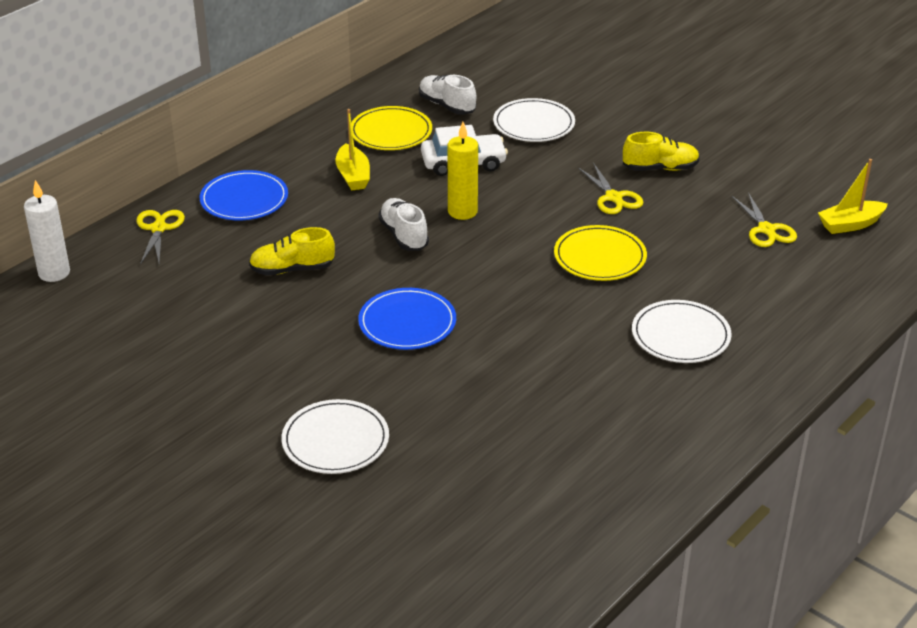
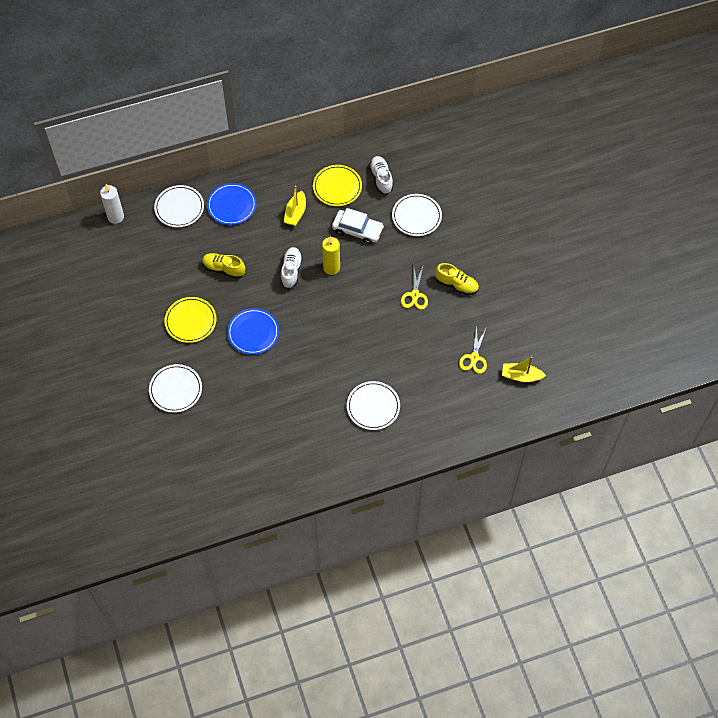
camera: 30 degrees right, 25 degrees up
(158, 228) = (179, 207): yellow scissors -> white plate
(600, 257) = (375, 334): yellow plate -> yellow plate (190, 321)

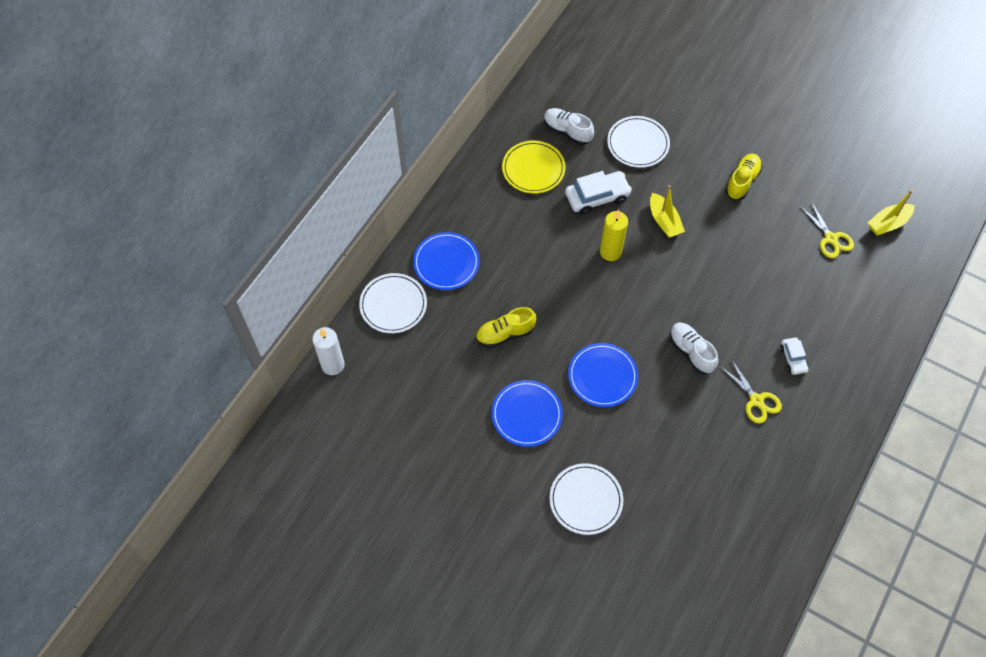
camera: 40 degrees left, 0 degrees up
(190, 321) = (526, 414): yellow plate -> blue plate
(291, 271) = (575, 284): white shoe -> white shoe (691, 352)
(295, 213) = (519, 224): yellow boat -> yellow boat (664, 221)
(373, 406) = (793, 358): white plate -> white car
(415, 295) = (715, 220): yellow scissors -> yellow scissors (756, 400)
(456, 284) = (742, 181): yellow shoe -> yellow shoe turned 45 degrees counterclockwise

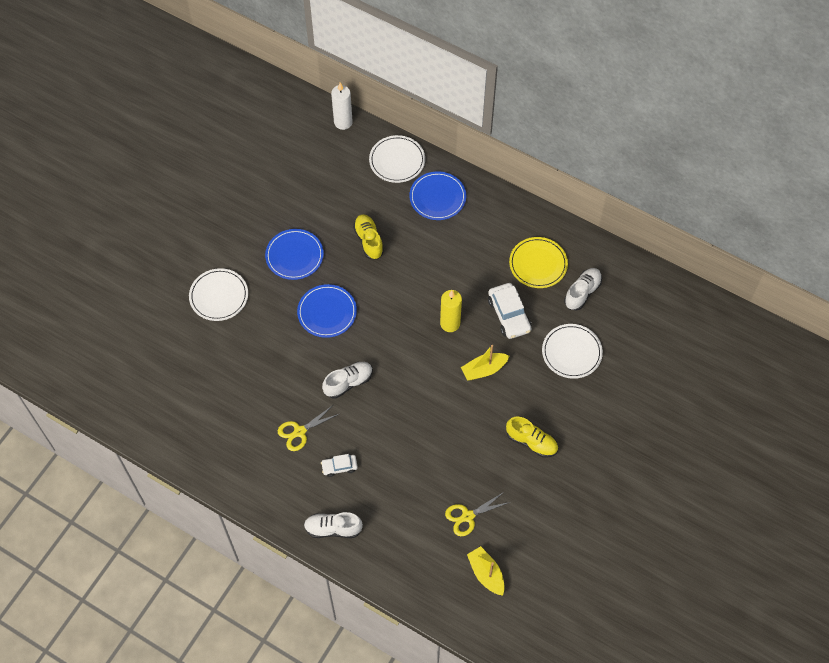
camera: 90 degrees right, 0 degrees up
(864, 363) = (333, 529): none -> white shoe

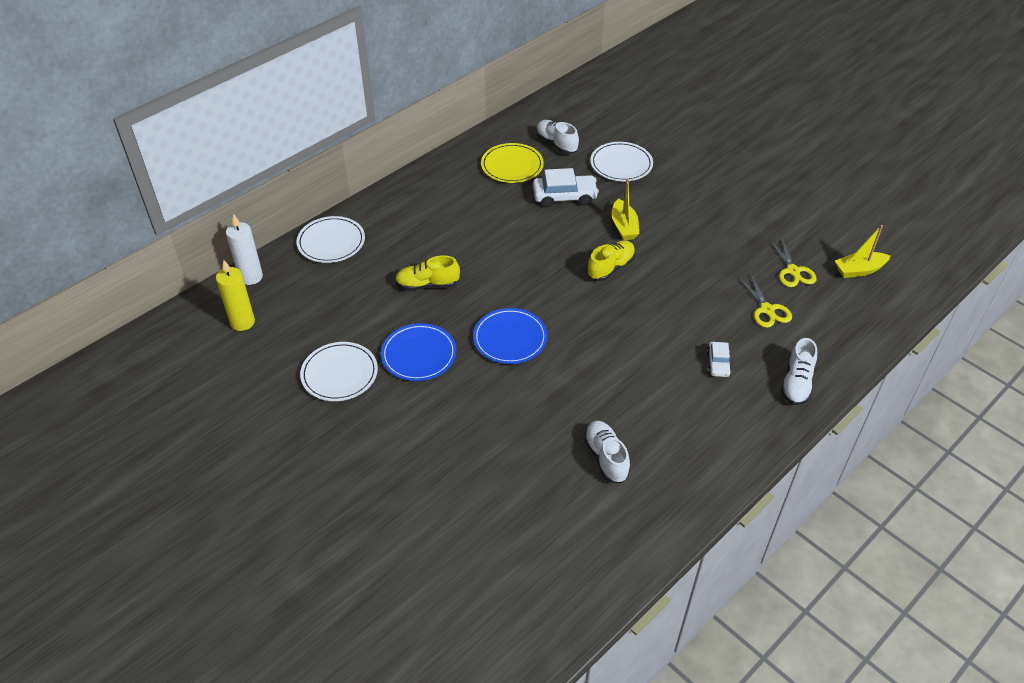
camera: 75 degrees left, 15 degrees down
(219, 296) = (447, 441): white plate -> white plate (339, 374)
(299, 432) = (665, 392): yellow scissors -> yellow scissors (767, 310)
(348, 383) = (610, 336): white shoe -> white shoe (606, 458)
(437, 197) = (397, 220): blue plate -> none
(450, 323) = (560, 240): yellow candle -> yellow candle (242, 322)
(531, 442) = (715, 210): yellow shoe -> yellow shoe (610, 267)

